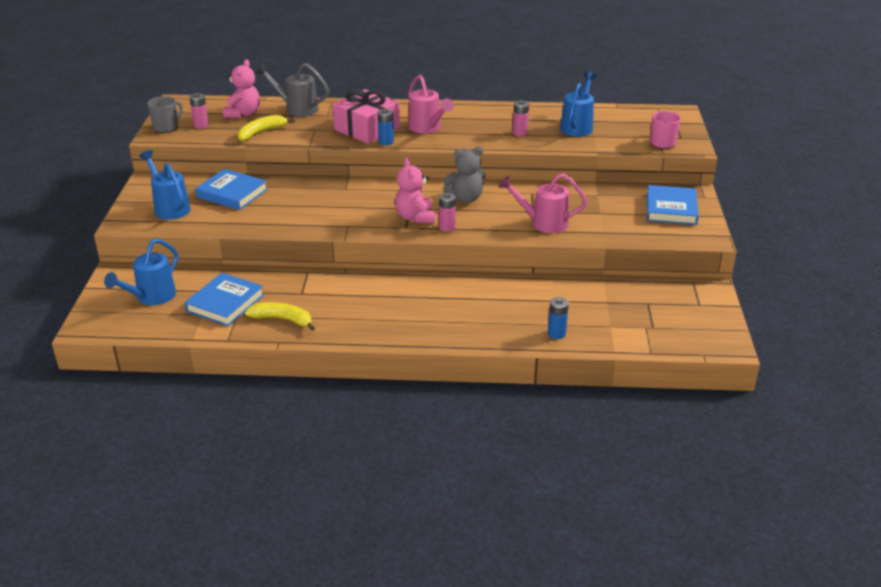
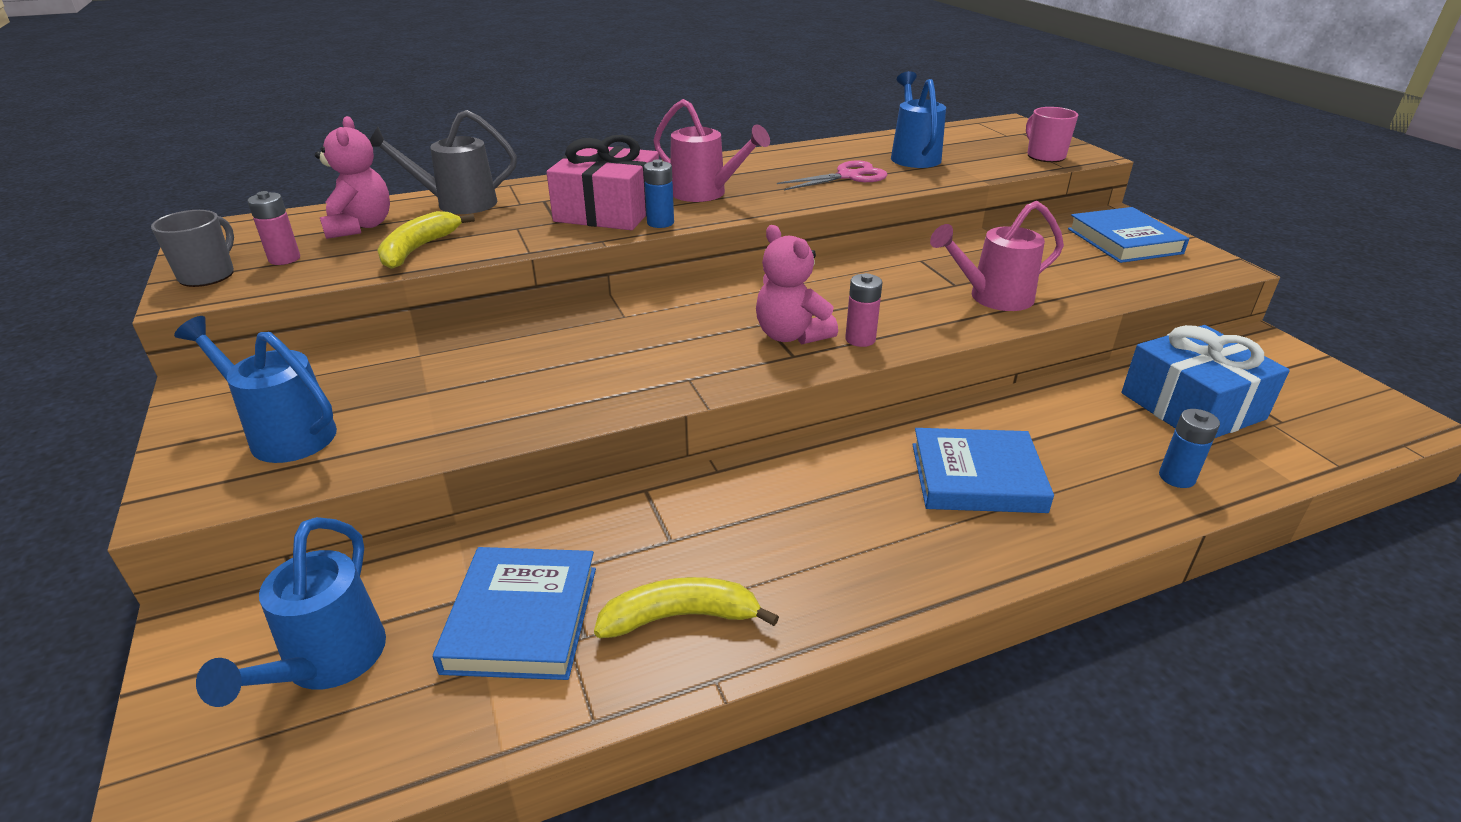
camera: 25 degrees left, 0 degrees up
(232, 193) = (409, 372): blue book -> blue book (977, 477)
(465, 198) = (836, 288): grey teddy bear -> none
(520, 133) = (848, 176): pink battery -> pink scissors
(613, 307) = (1192, 406): none -> blue gift

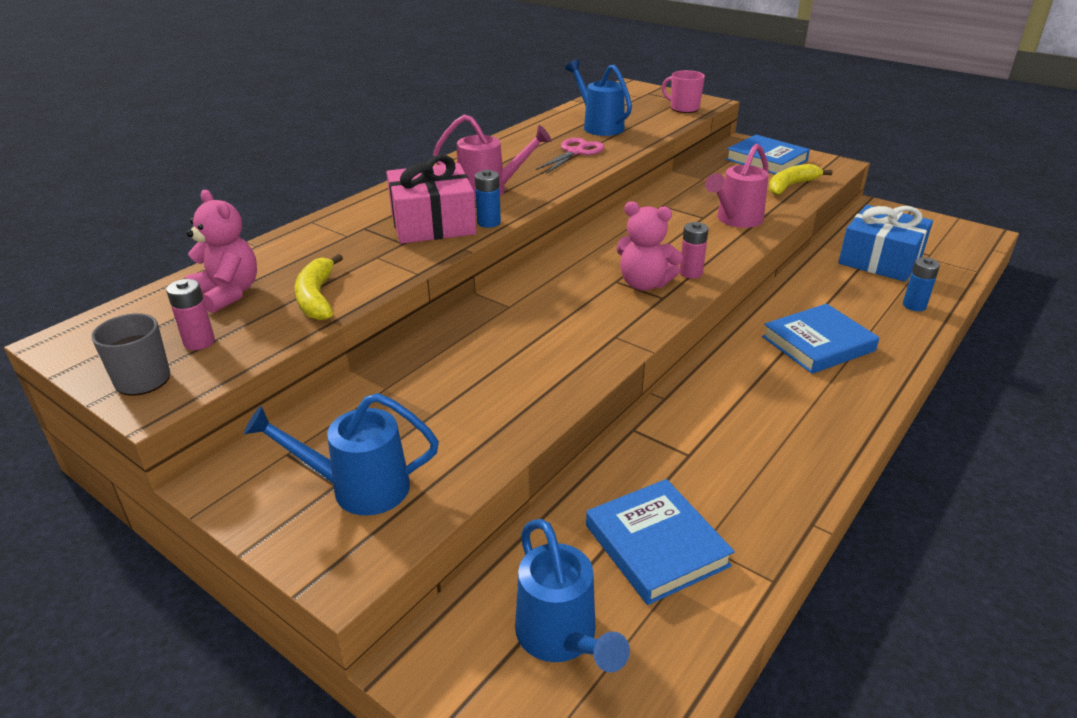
camera: 30 degrees left, 0 degrees up
(458, 204) = (290, 250): grey watering can -> none
(680, 617) = (751, 498): yellow banana -> yellow banana (791, 186)

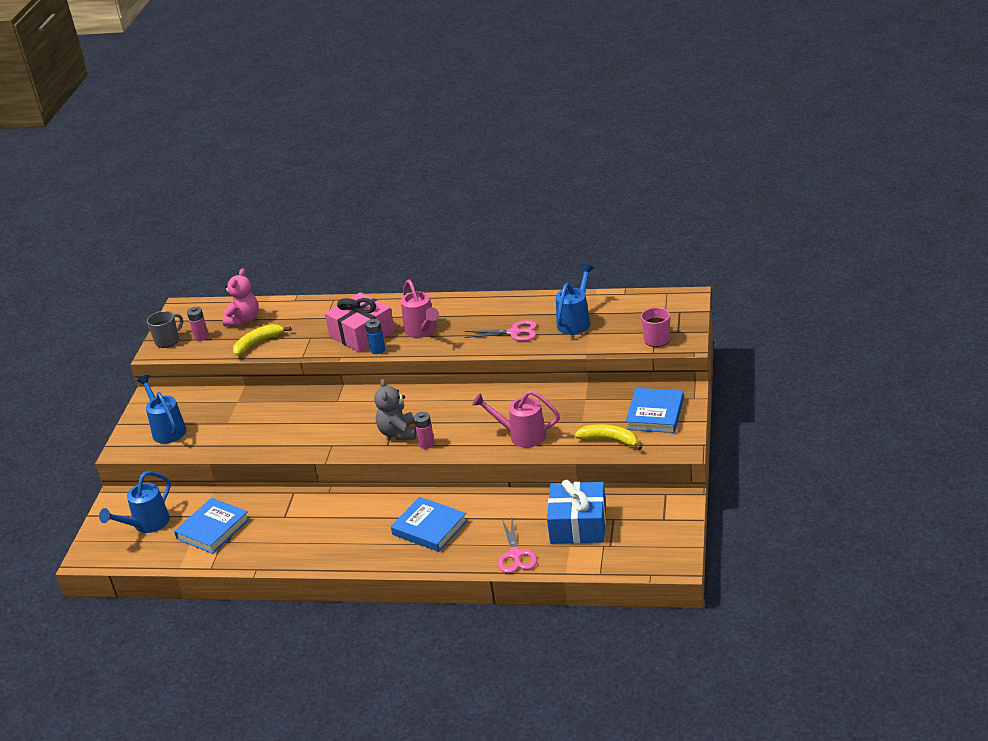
camera: 65 degrees right, 0 degrees up
(644, 284) = (398, 433): pink teddy bear -> grey teddy bear
(914, 305) = (515, 555): blue battery -> pink scissors

